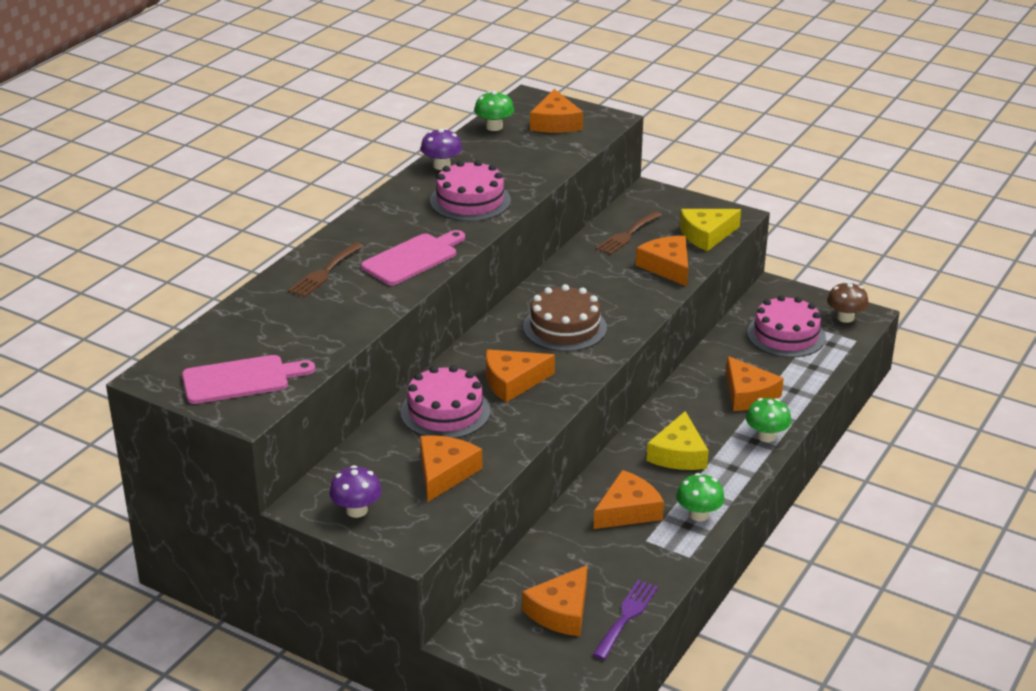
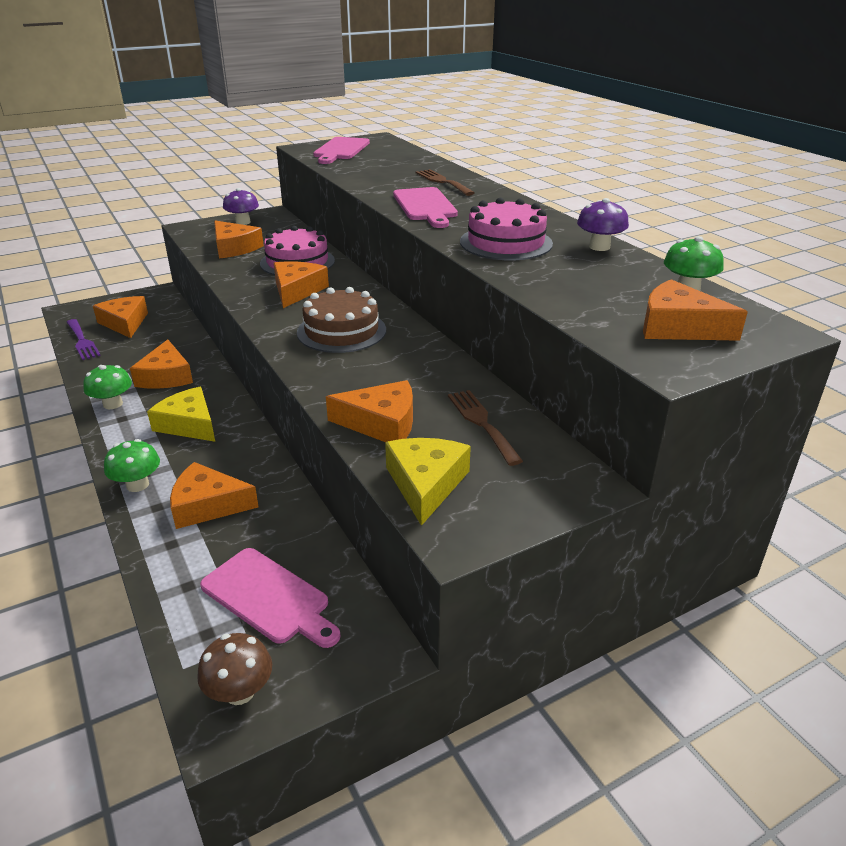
camera: 120 degrees right, 0 degrees up
(786, 335) = (269, 598): pink cake -> pink cutting board

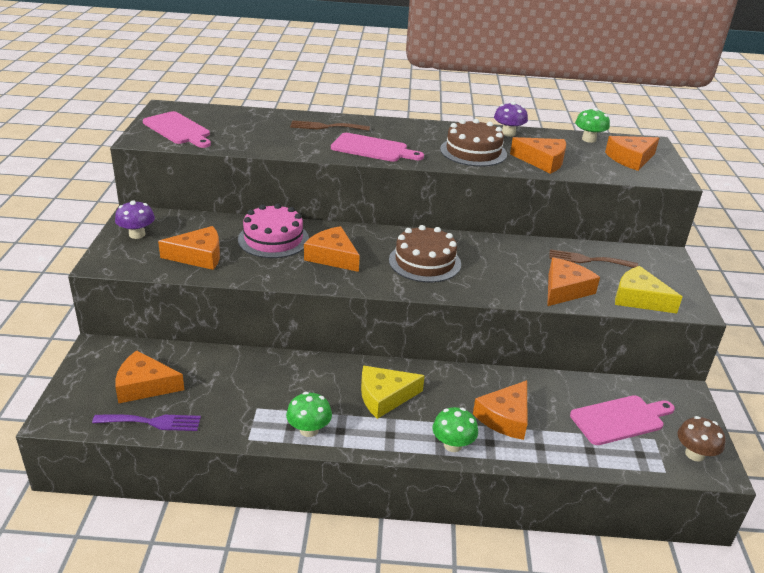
camera: 60 degrees left, 0 degrees up
(166, 376) = (289, 388): orange cheese -> orange cheese (542, 161)
(506, 242) = (473, 152): pink cake -> brown cake

